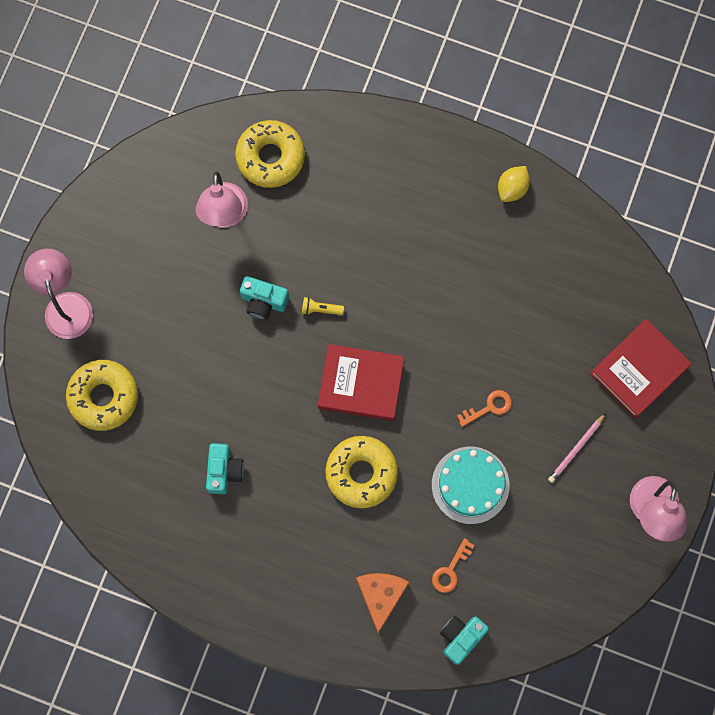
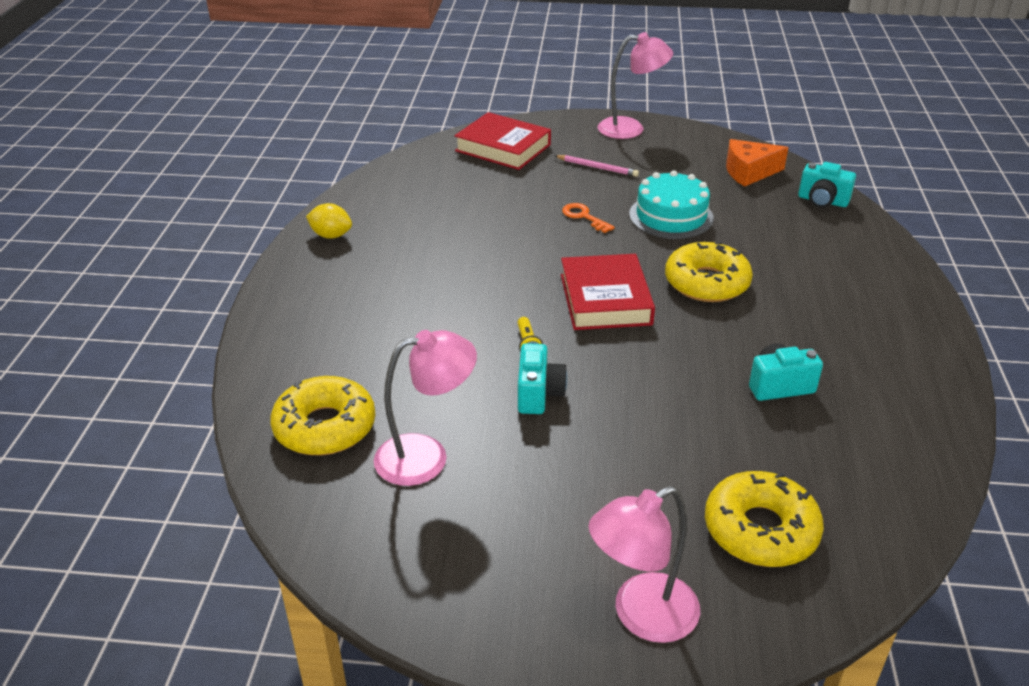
camera: 105 degrees left, 40 degrees down
(381, 596) = (825, 250): orange cheese -> orange cheese (749, 172)
(450, 570) = (764, 215): orange key -> none

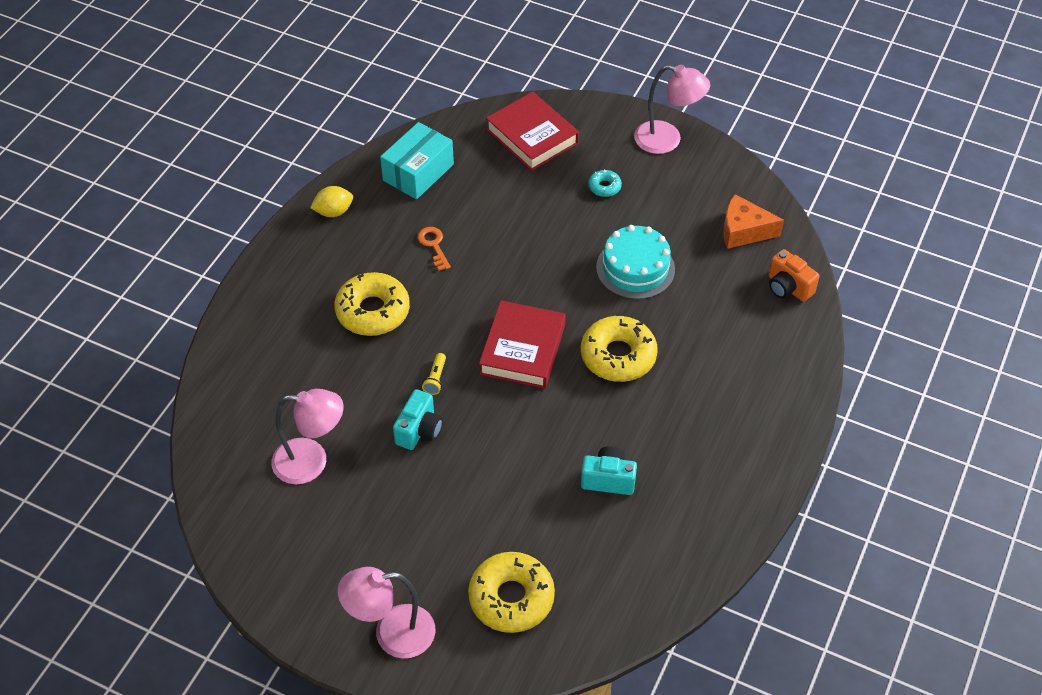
camera: 20 degrees right, 15 degrees up
(325, 427) = (252, 413): yellow donut -> yellow donut (373, 311)
(331, 235) = (333, 212): yellow lemon -> yellow lemon turned 60 degrees counterclockwise
(405, 191) = (418, 172): none -> turquoise box
(584, 217) = (557, 248): orange key -> orange key (434, 245)
(597, 168) = (604, 187): pink pencil -> turquoise donut
(822, 201) = (788, 287): turquoise camera -> orange camera

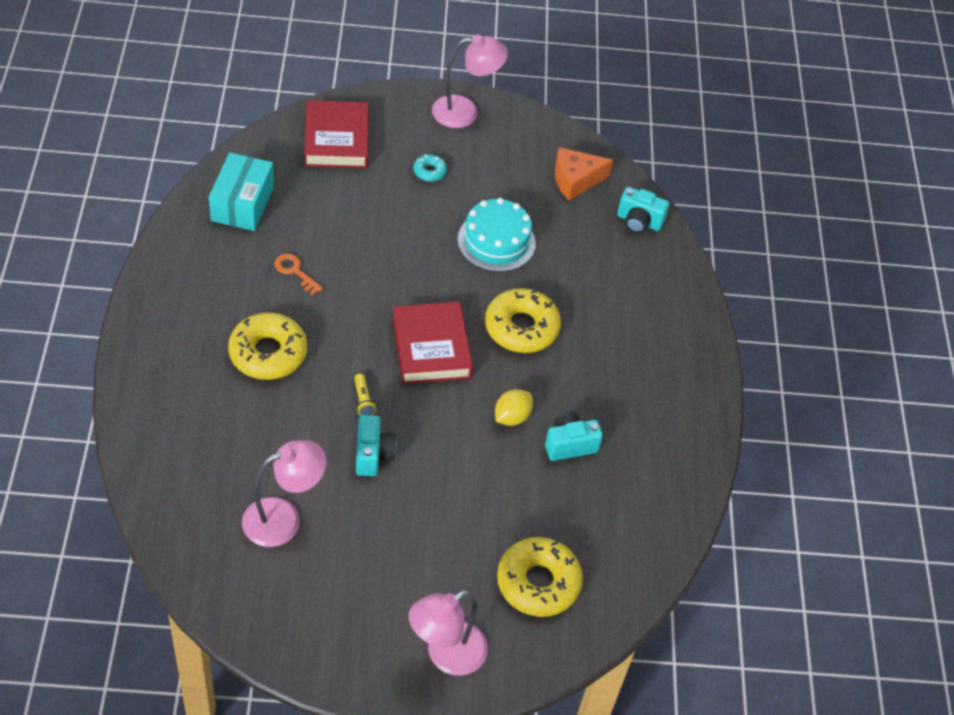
camera: 30 degrees left, 0 degrees up
(333, 212) = (177, 265): yellow lemon -> yellow lemon (512, 417)
(532, 136) = (336, 140): red book -> red book turned 60 degrees clockwise
(788, 287) = (639, 222): orange camera -> turquoise camera

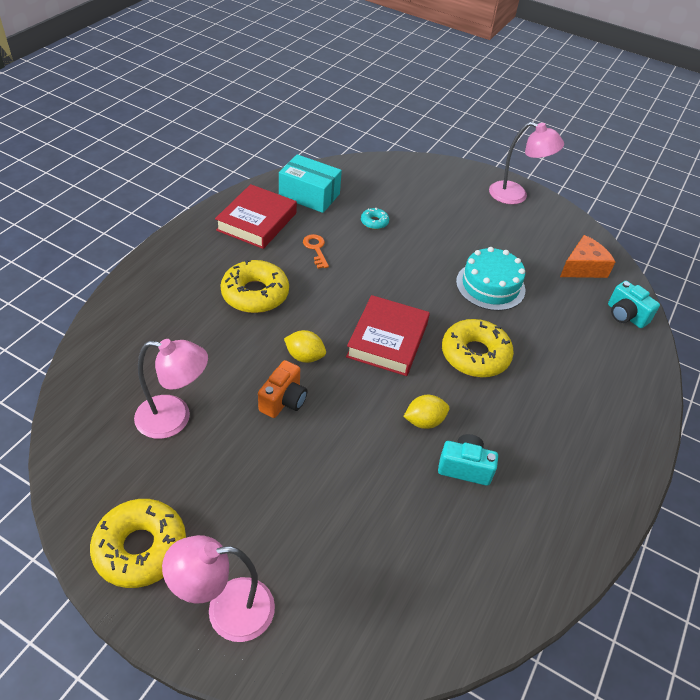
camera: 30 degrees right, 5 degrees down
(242, 203) = (309, 195): turquoise box -> turquoise box turned 75 degrees clockwise
(336, 140) = (405, 181): red book -> red book (257, 221)
(363, 401) = (304, 356): yellow flashlight -> yellow lemon
(373, 455) = (283, 400): turquoise camera -> orange camera
(429, 171) = (464, 222): turquoise donut -> turquoise donut (374, 222)
(538, 582) = (360, 582): yellow donut -> yellow donut (140, 548)
(575, 180) = (583, 267): orange cheese -> orange cheese turned 135 degrees clockwise

